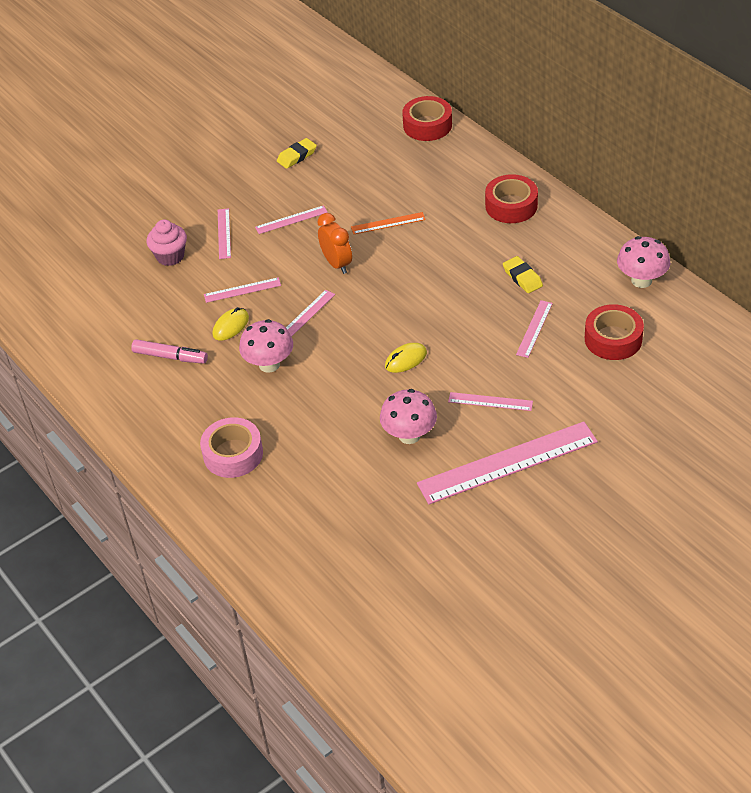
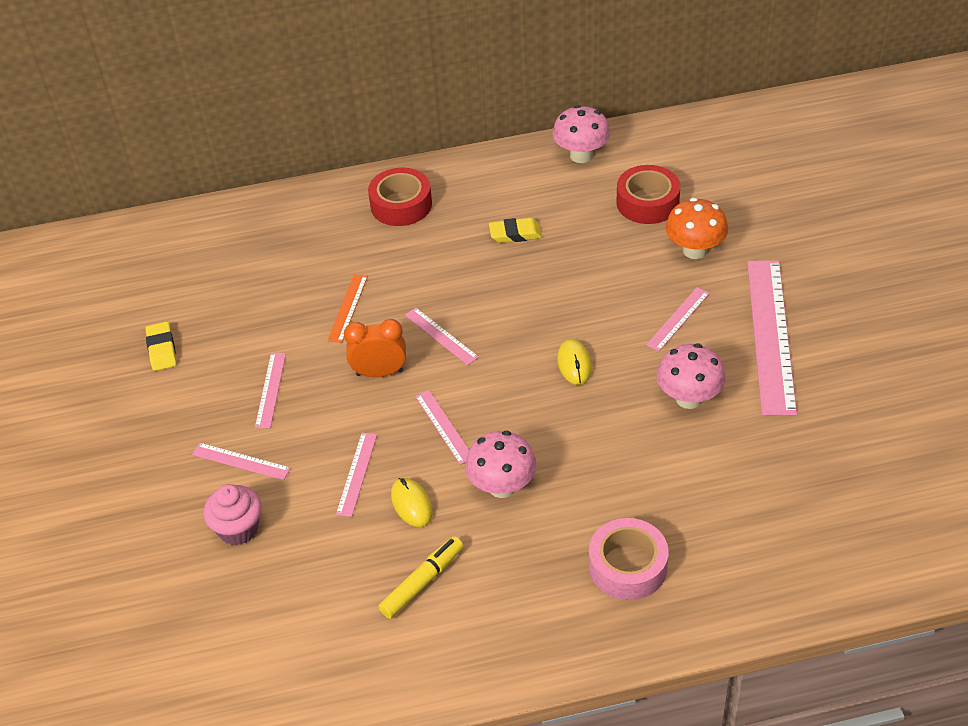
camera: 65 degrees left, 0 degrees up
(170, 357) = (422, 582): pink marker -> yellow marker
(427, 125) = (214, 223): red tape -> none
(534, 328) = (595, 251): pink ruler -> pink ruler (441, 336)
(575, 386) = (694, 250): none -> orange mushroom

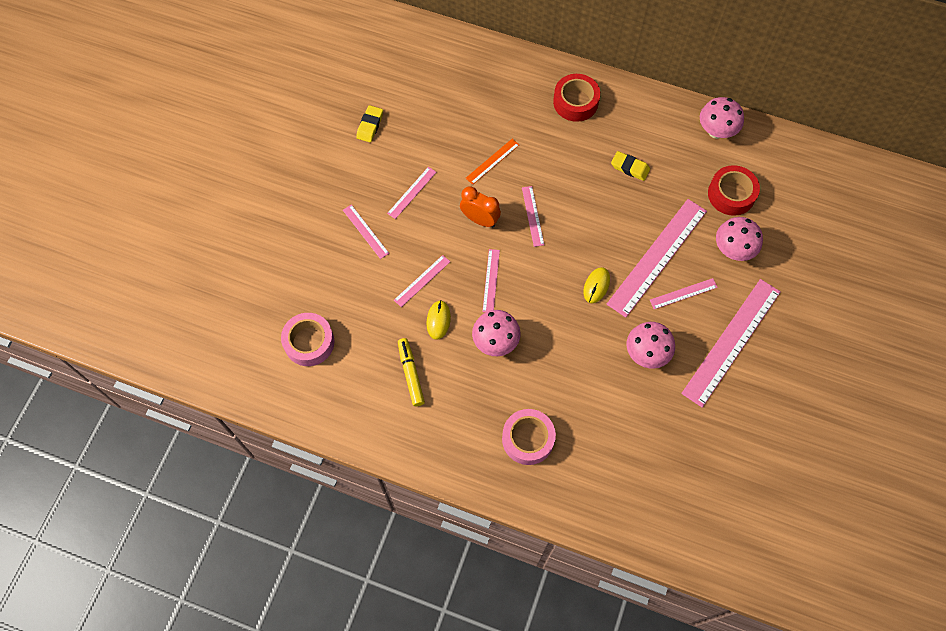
camera: 30 degrees right, 20 degrees up
(238, 529) = (337, 275): pink cupcake -> none
(257, 625) = (309, 342): none -> pink tape
(422, 582) = (411, 374): yellow marker -> yellow marker turned 90 degrees counterclockwise
(618, 300) = (657, 257): none -> pink ruler
(694, 250) = (733, 250): orange mushroom -> pink mushroom

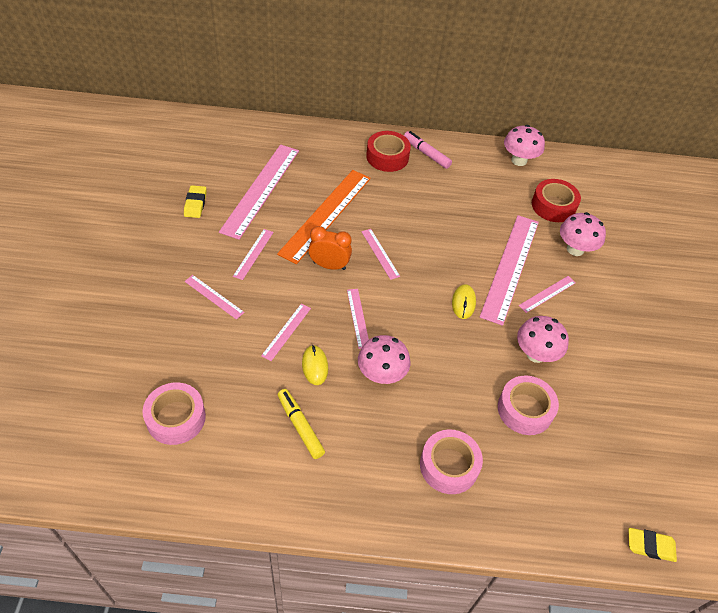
camera: 20 degrees left, 15 degrees down
(492, 161) = (326, 214): orange ruler -> orange ruler, size x2.15
(615, 404) = (525, 409): none -> pink tape
(618, 105) = (426, 153): none -> pink marker
(630, 167) = (456, 199): yellow eraser -> yellow eraser (650, 546)
(731, 341) = (609, 327): pink ruler -> pink ruler (261, 189)

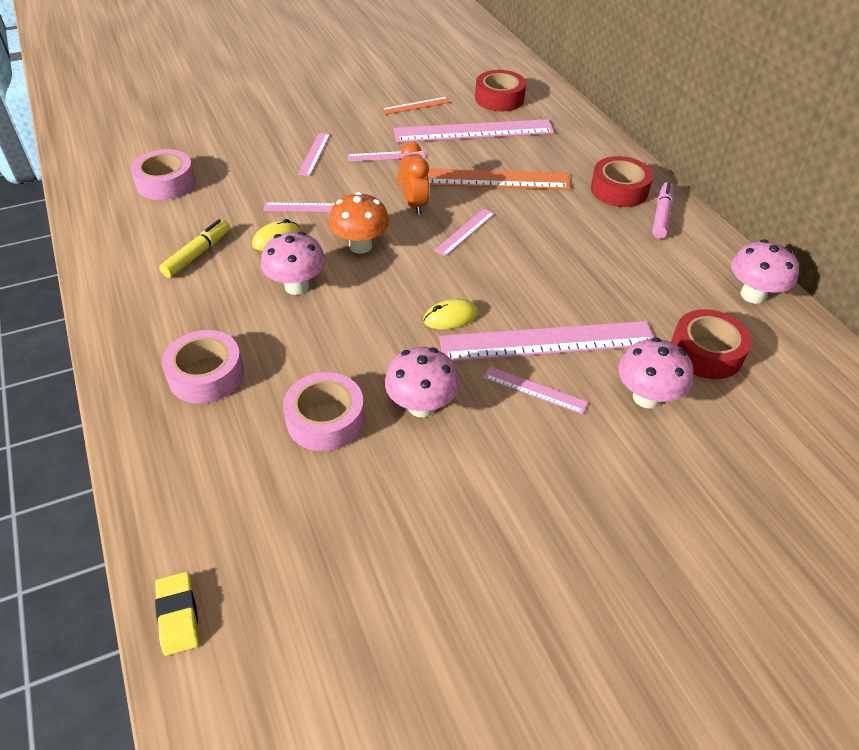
camera: 65 degrees right, 5 degrees down
(195, 204) = (416, 105): yellow eraser -> orange ruler
(228, 154) = (499, 98): none -> red tape
(358, 318) = (360, 246): pink ruler -> orange mushroom

